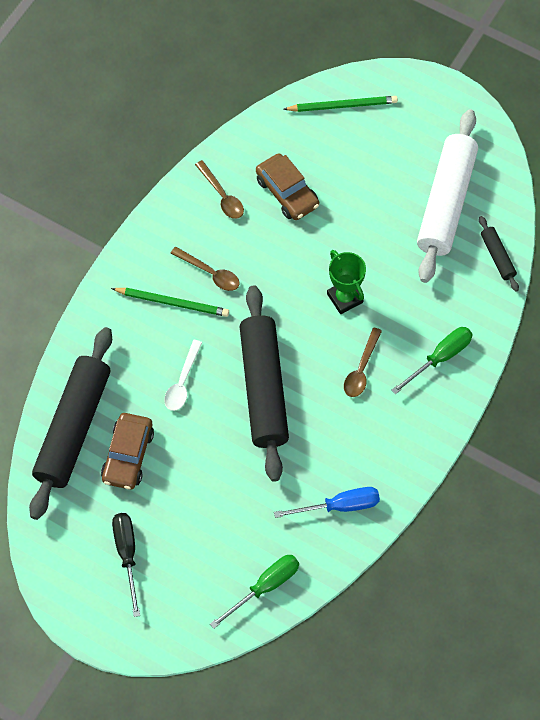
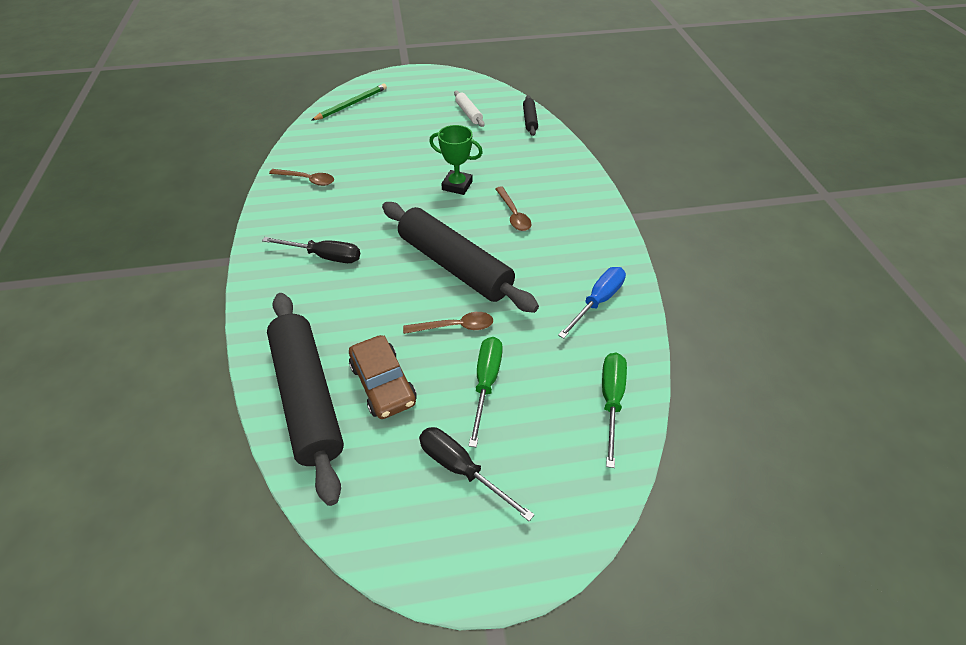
camera: 40 degrees left, 15 degrees down
(173, 303) = (325, 256): green pencil -> black screwdriver
(182, 382) = (383, 300): white spoon -> none
(210, 273) = (339, 224): brown spoon -> brown spoon (455, 326)
(287, 192) = (356, 156): brown car -> none
(440, 358) = (557, 180): green screwdriver -> green screwdriver (486, 383)
(446, 202) = (468, 113): white rolling pin -> white rolling pin, size x0.44
(497, 257) = (530, 120): black rolling pin -> black rolling pin turned 60 degrees clockwise

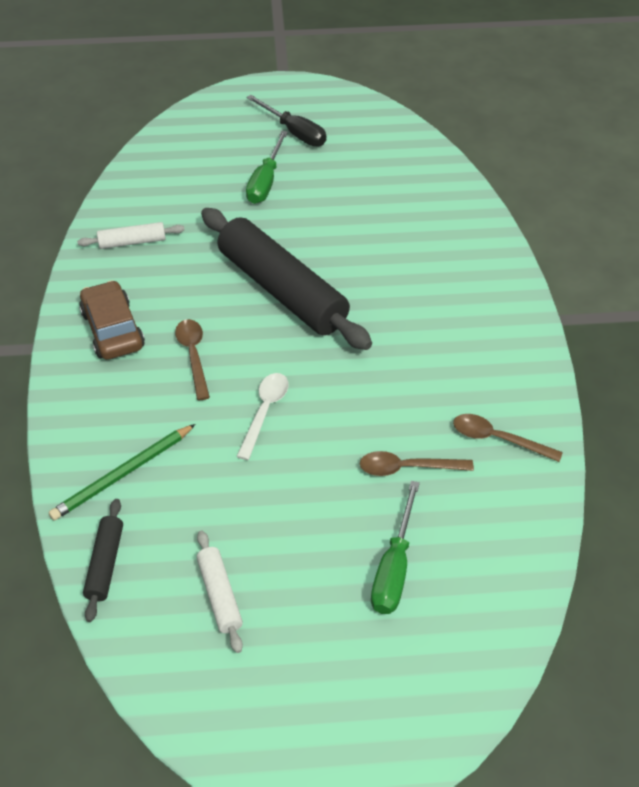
camera: 175 degrees left, 0 degrees up
(308, 397) = (425, 181): black rolling pin -> none
(325, 256) = (441, 311): black screwdriver -> none
(352, 104) = (462, 647): green pencil -> green pencil (123, 474)
(383, 384) = (359, 186): brown car -> brown car (113, 330)
(455, 326) = (288, 227): brown spoon -> brown spoon (407, 468)
(457, 185) = (265, 412): green trophy -> white spoon
(597, 301) = (132, 242): blue screwdriver -> white rolling pin
(611, 400) = (159, 164): green screwdriver -> green screwdriver (394, 568)

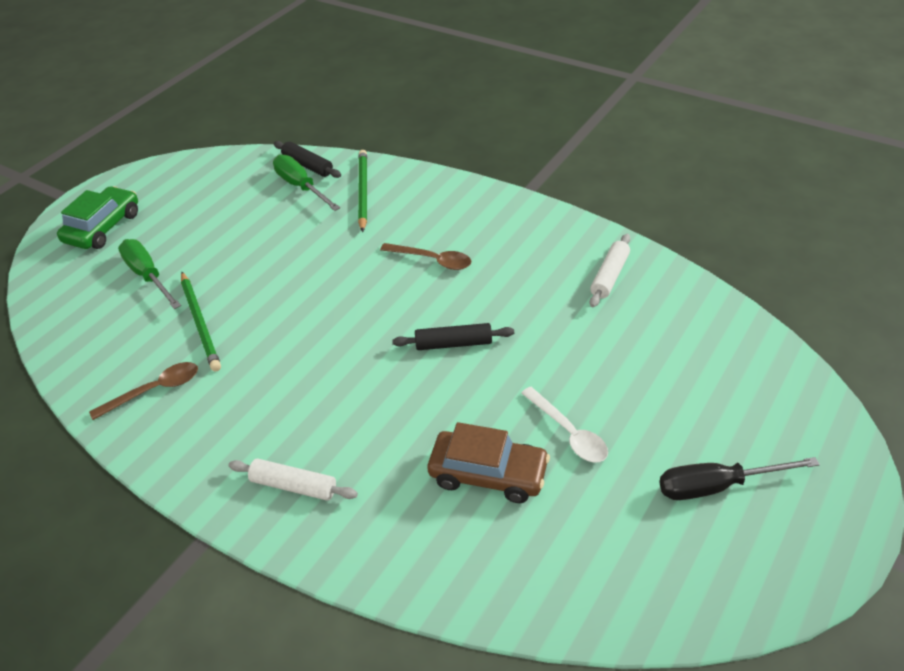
camera: 130 degrees right, 5 degrees down
(113, 330) = (505, 229): brown car -> brown car (488, 474)
(220, 595) = (231, 199): white rolling pin -> white rolling pin (293, 486)
(265, 182) = (632, 410): green screwdriver -> green screwdriver (301, 187)
(265, 412) = (336, 274): white spoon -> white spoon (568, 433)
(281, 290) = (454, 343): black rolling pin -> black rolling pin, size x0.44
(367, 694) = (103, 227): none -> green car
(407, 468) = (200, 323): brown spoon -> green pencil

